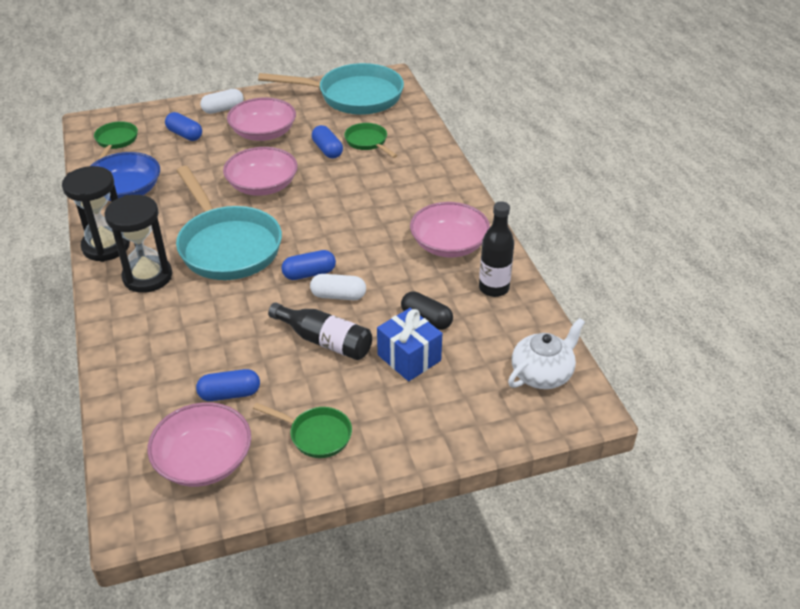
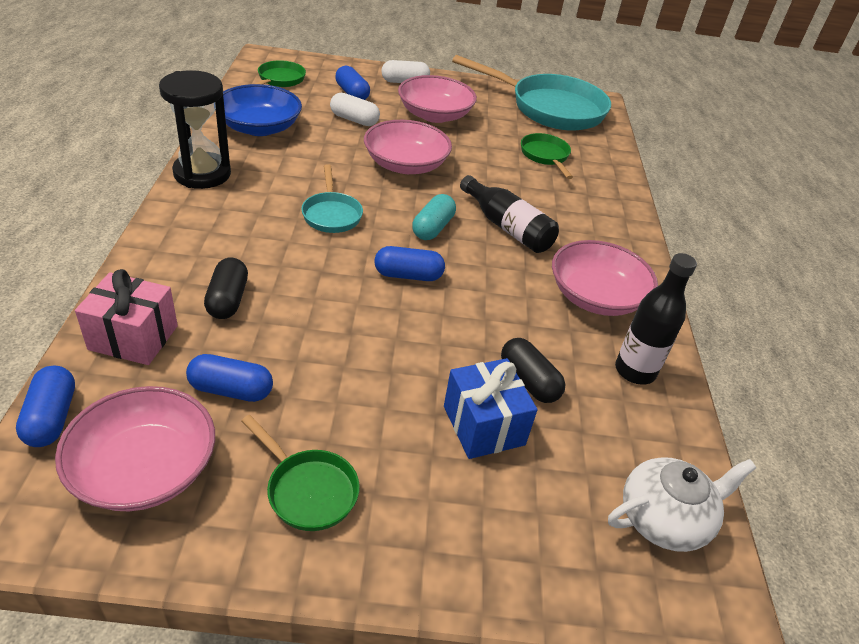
camera: 15 degrees right, 0 degrees up
(139, 384) = (133, 337): none -> pink gift
(147, 277) = (224, 219): black hourglass -> none
(189, 335) = (227, 300): none -> black capsule
(227, 246) = (331, 214): turquoise pan -> turquoise pan, size x0.48
(309, 231) = (432, 228): none -> turquoise capsule
(325, 341) = (385, 364): black bottle -> black bottle (507, 227)
(327, 150) = (496, 151): blue capsule -> blue capsule (52, 417)
(338, 296) = (430, 313): white capsule -> white capsule (354, 120)

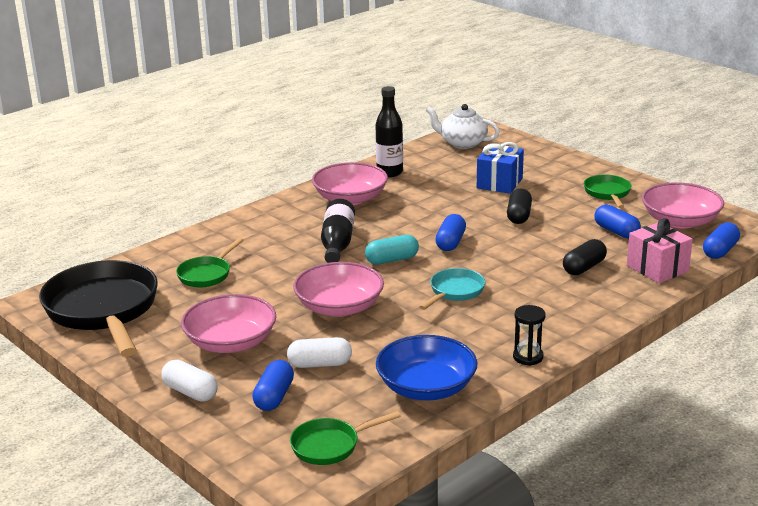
camera: 130 degrees left, 15 degrees down
(202, 174) = (528, 357): black hourglass -> black hourglass, size x0.52
(354, 120) = (320, 364): white capsule -> white capsule turned 75 degrees counterclockwise
(408, 275) = (450, 242): blue capsule -> blue capsule turned 60 degrees clockwise
(528, 381) = (452, 187): black capsule -> black capsule (519, 216)
(550, 108) = (103, 310): turquoise pan -> black pan

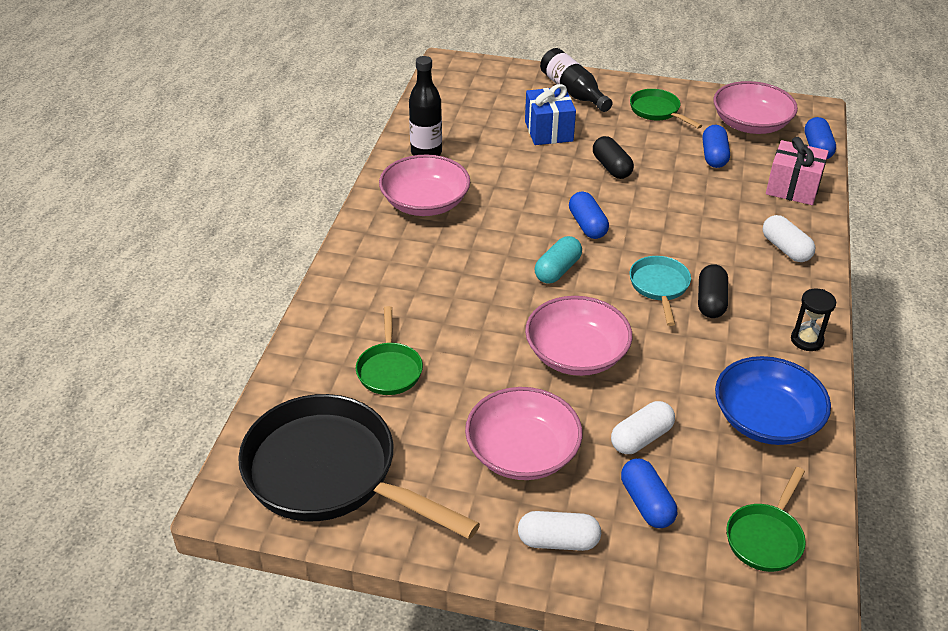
camera: 35 degrees left, 15 degrees up
(337, 243) = (480, 269): black bottle -> black bottle (573, 92)
(462, 143) = (456, 89): white teapot -> none
(584, 268) = (735, 211): black capsule -> black capsule (711, 301)
(593, 301) = (785, 249): none -> white capsule
(616, 231) = (714, 156): blue capsule -> blue capsule turned 75 degrees clockwise

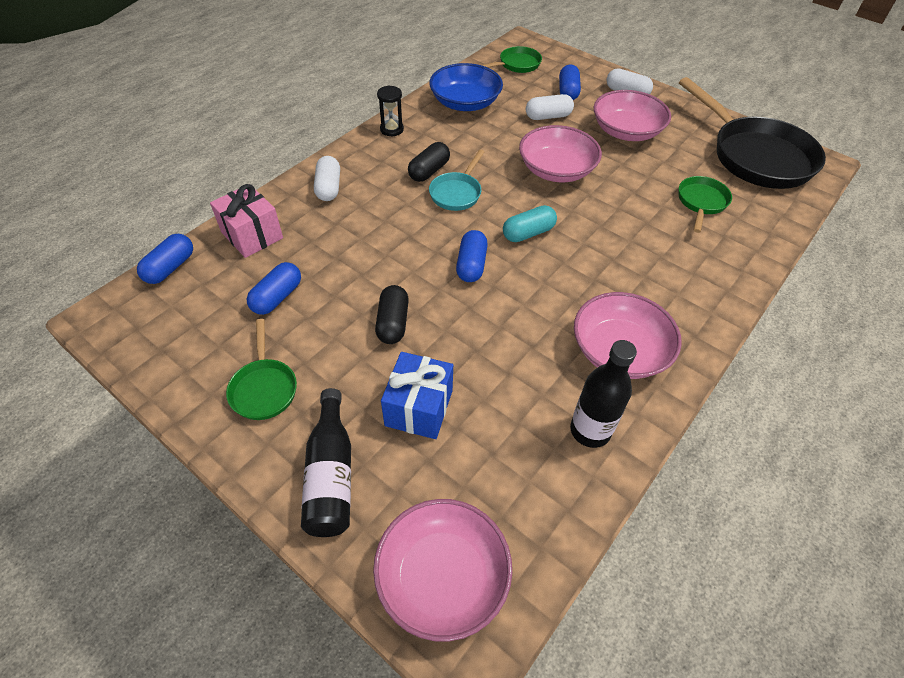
camera: 155 degrees left, 10 degrees up
(750, 124) = (189, 324): pink bowl -> pink bowl (442, 577)

